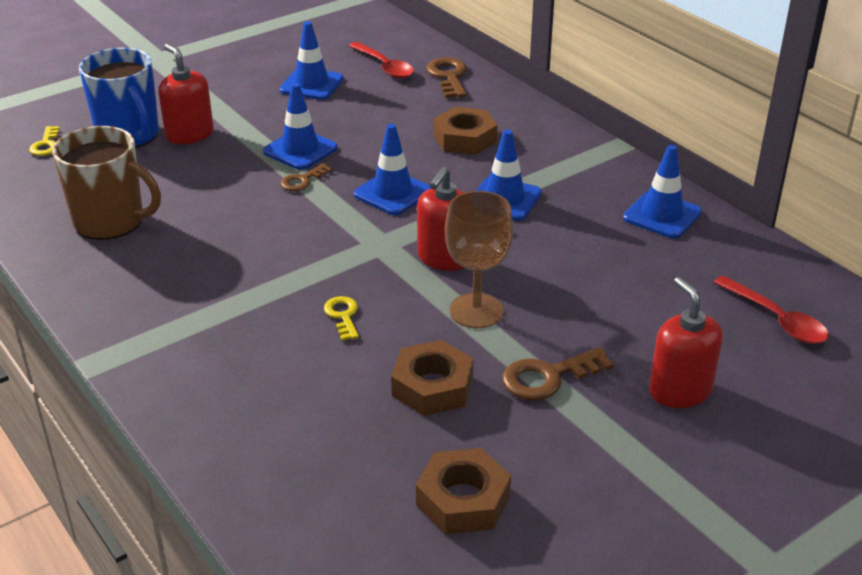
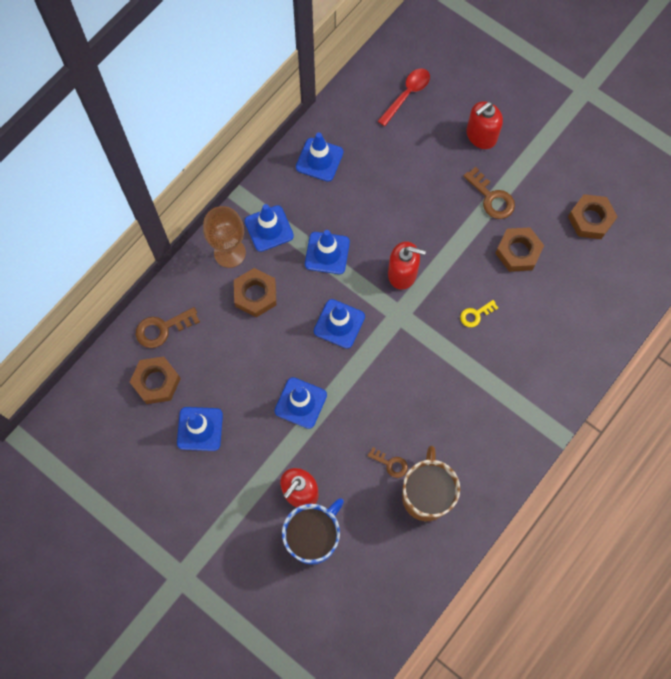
camera: 105 degrees left, 35 degrees up
(46, 145) = (343, 596): yellow key -> none
(302, 180) = (340, 387): brown key -> brown key (390, 464)
(384, 66) = (156, 382): red spoon -> brown nut
(476, 311) = (448, 244): brown goblet -> brown goblet (229, 253)
(559, 160) = (269, 228): none -> blue traffic cone

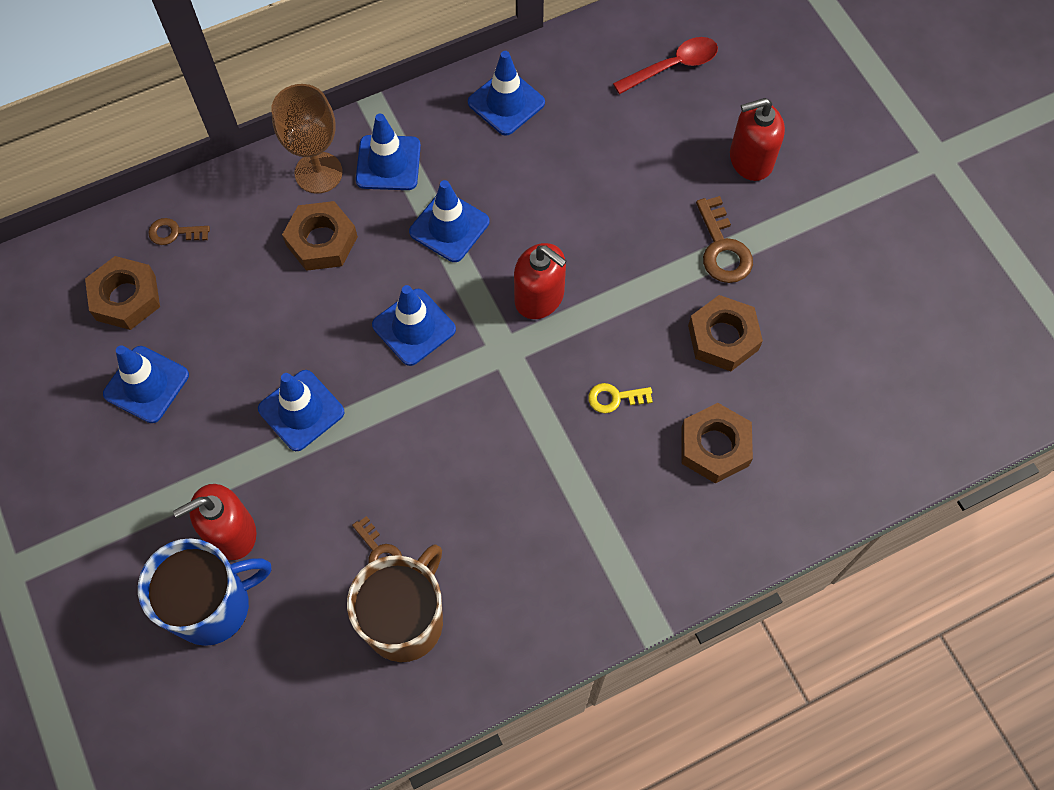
camera: 25 degrees right, 5 degrees down
(162, 329) = (174, 232): brown key -> brown key, size x0.62
(590, 219) = (855, 337): brown nut -> brown nut (714, 446)

